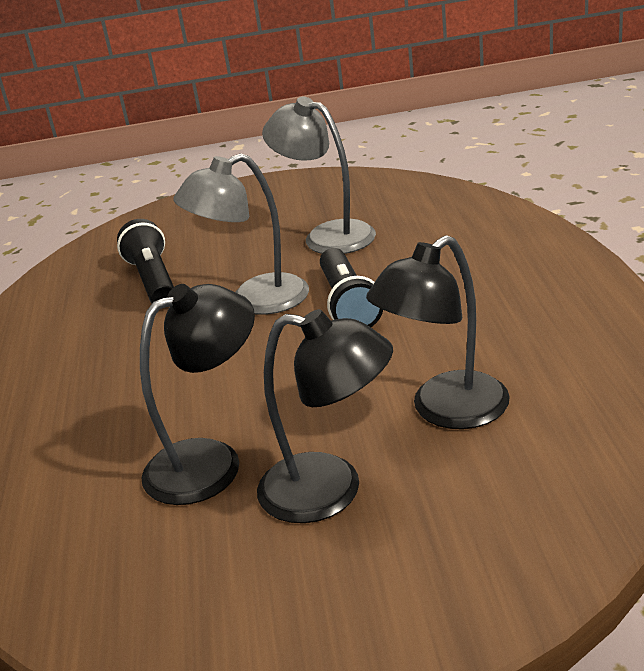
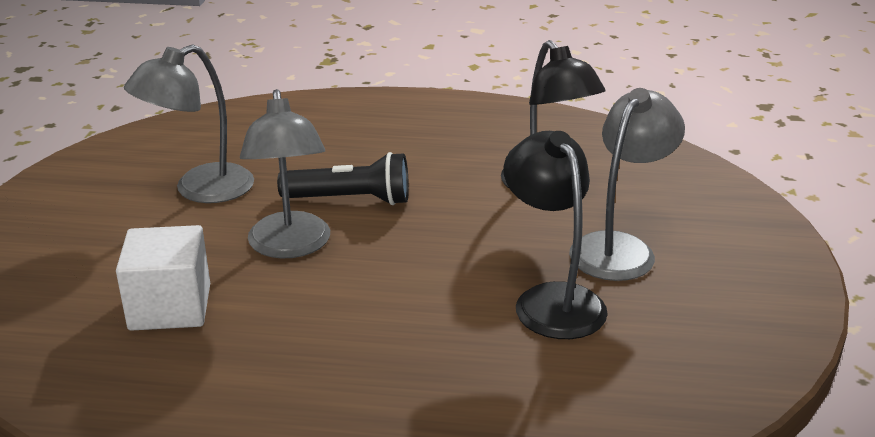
camera: 80 degrees left, 0 degrees up
(153, 281) = (170, 307): black flashlight -> white cube
(331, 491) = (619, 248): black lamp -> grey lamp

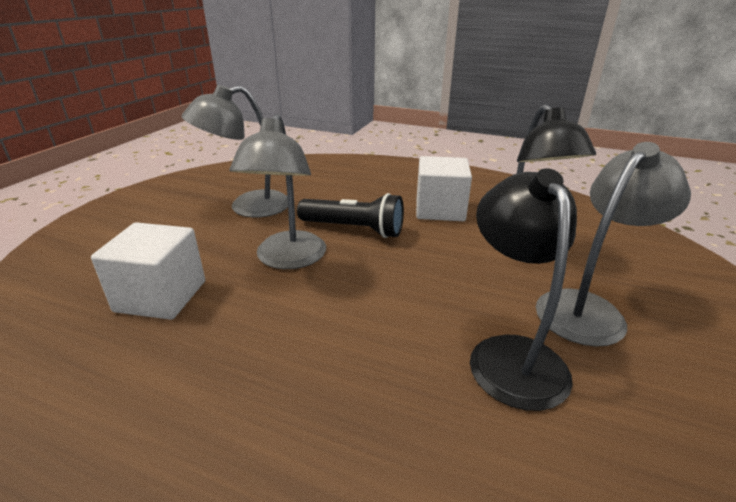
camera: 15 degrees right, 0 degrees up
(445, 160) = (440, 210): none -> white cube

